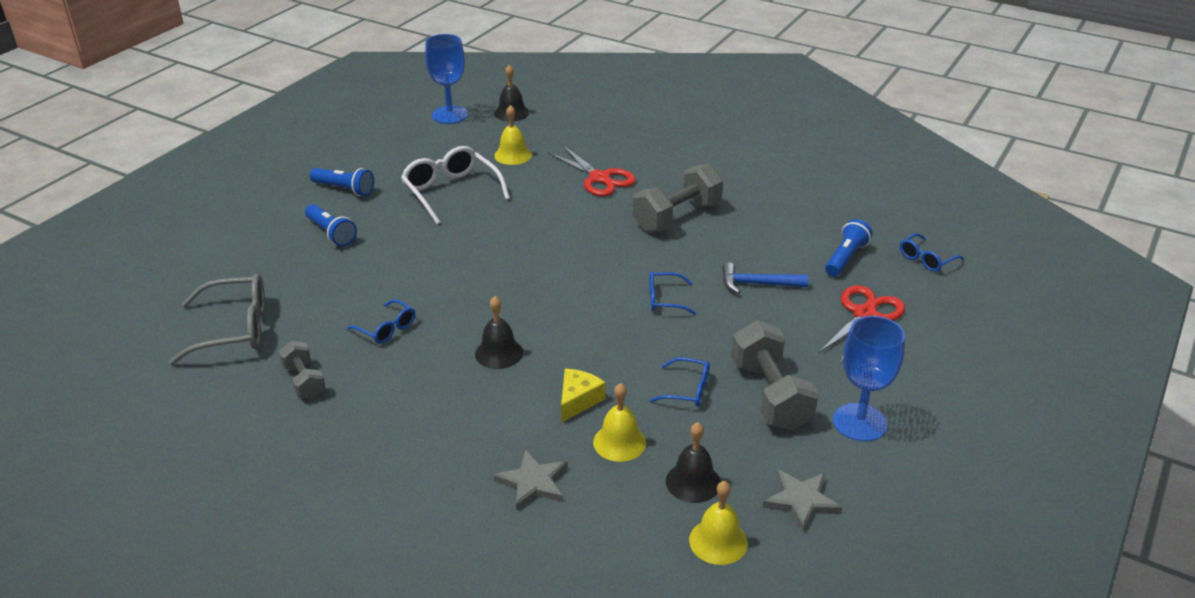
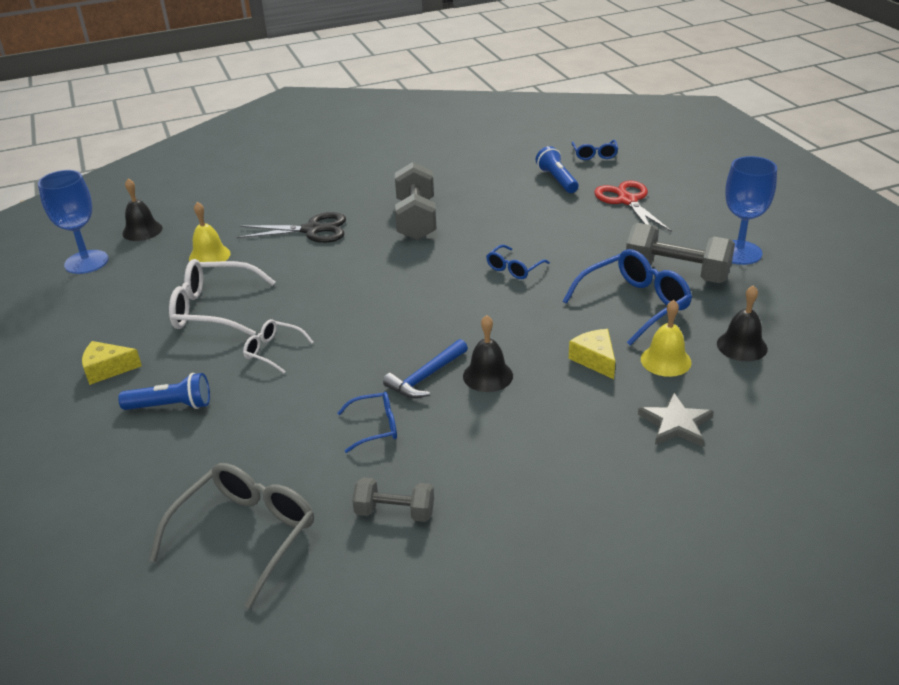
camera: 50 degrees left, 0 degrees up
(345, 189) = (107, 369): blue flashlight -> yellow cheese
(429, 241) = (273, 351): none -> white glasses
(599, 178) = (312, 230): red scissors -> black scissors
(687, 390) = (634, 304): blue glasses -> blue glasses, size x1.83
(718, 541) = (815, 362): yellow bell -> none
(757, 284) = (544, 224): blue hammer -> blue hammer (426, 377)
(801, 501) = (799, 310): grey star -> none

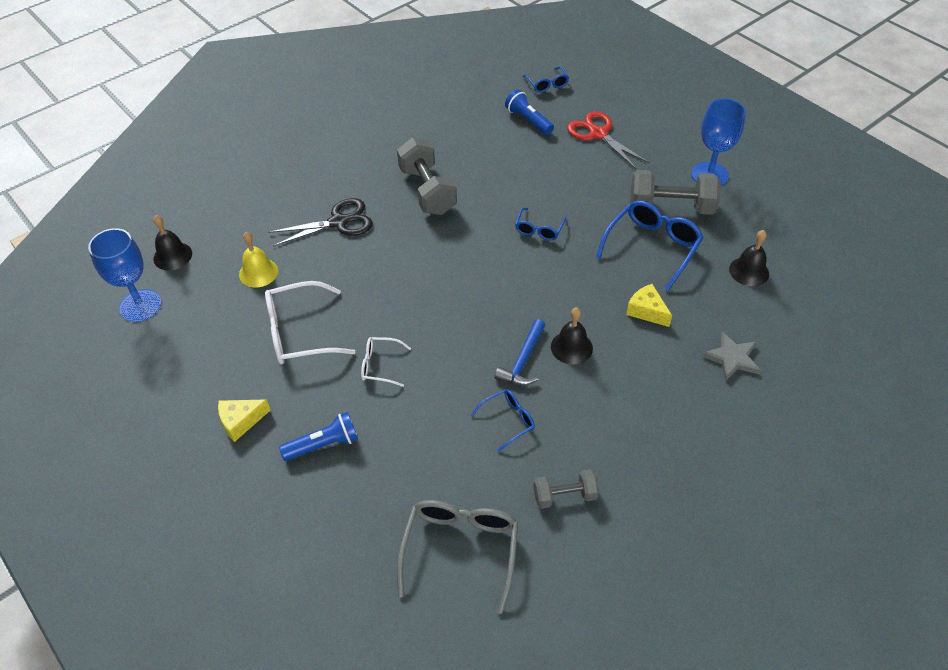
camera: 20 degrees left, 15 degrees up
(665, 360) = (699, 299): yellow bell -> none

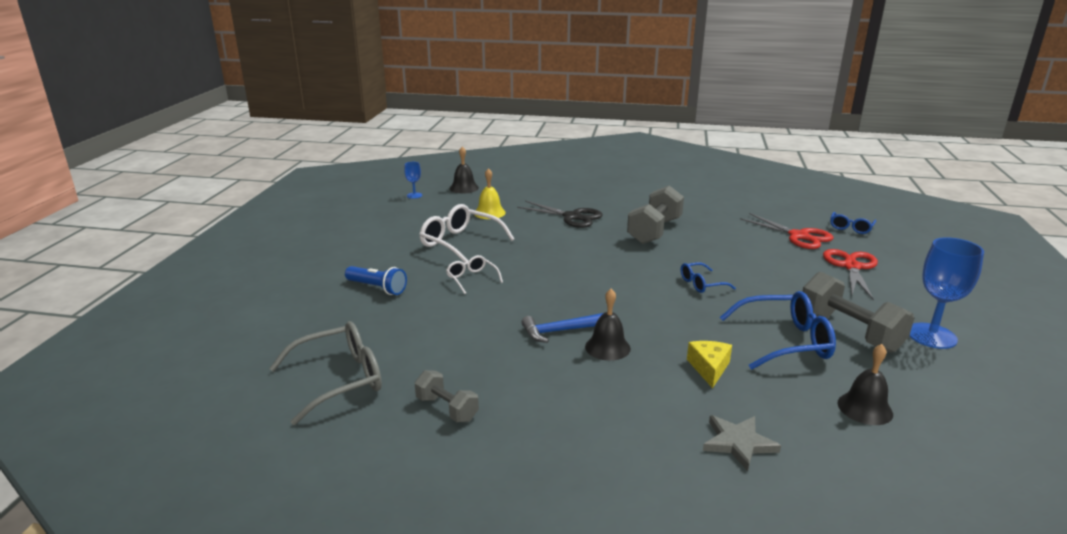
camera: 50 degrees right, 25 degrees down
(140, 305) = (414, 195): blue goblet -> blue goblet, size x0.50
(241, 421) = (364, 255): yellow cheese -> none
(508, 420) = (491, 349): blue glasses -> none
(528, 120) = (798, 236): blue flashlight -> red scissors

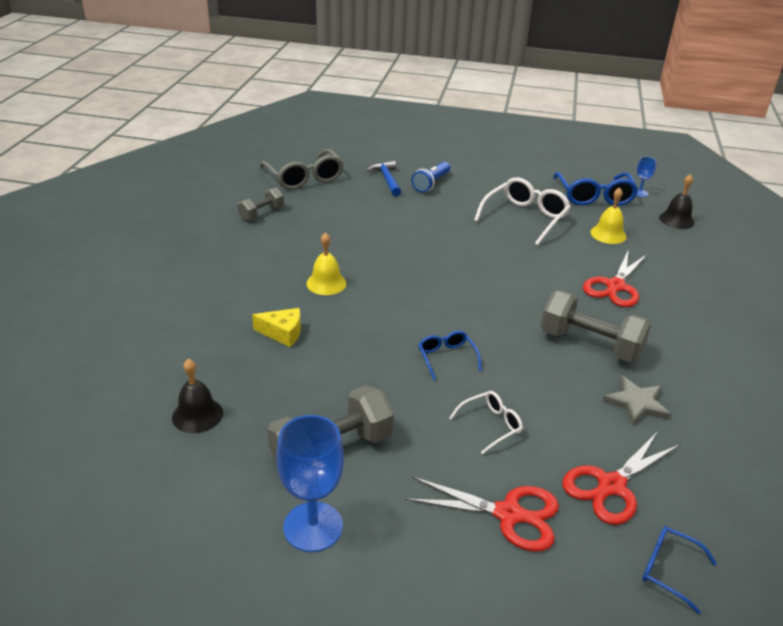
camera: 90 degrees right, 10 degrees up
(471, 279) = (450, 223): white glasses -> white glasses (491, 425)
(559, 331) = (355, 262): blue hammer -> blue hammer (387, 179)
(572, 217) = (615, 286): black scissors -> red scissors
(607, 347) = (326, 283): black bell -> yellow bell
(738, 443) = (180, 329): grey star -> grey star (636, 403)
(785, 341) = (319, 393): blue glasses -> blue glasses (594, 197)

